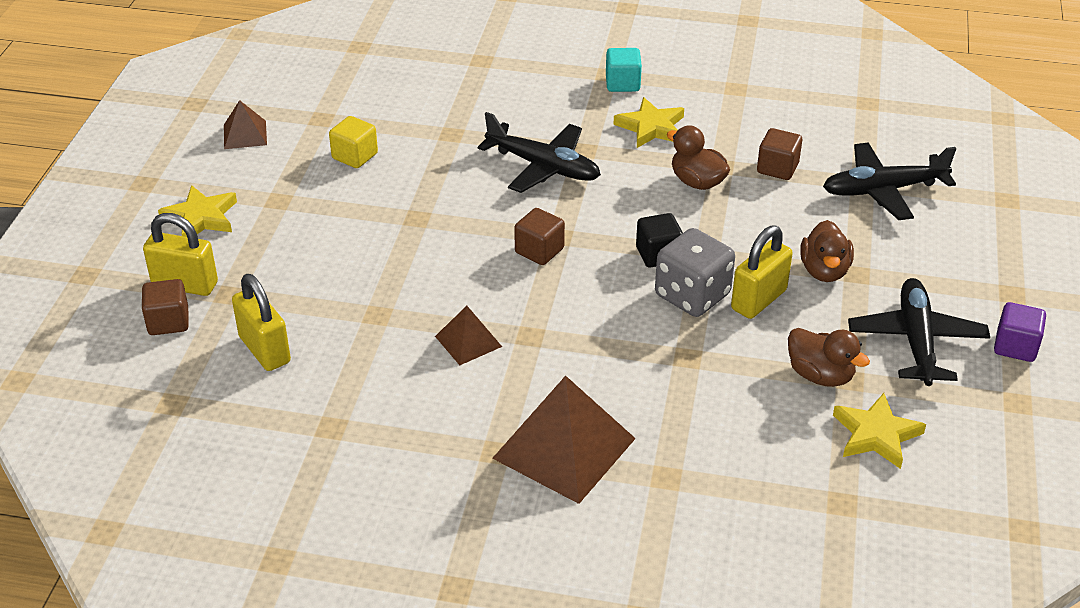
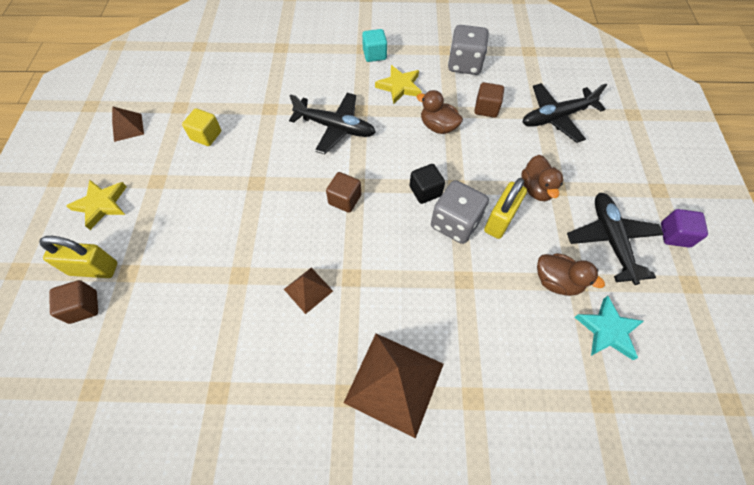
camera: 10 degrees left, 20 degrees up
(265, 350) = (159, 323): yellow padlock -> none
(759, 110) = (464, 64): none -> grey dice
(876, 435) = (607, 330): yellow star -> turquoise star

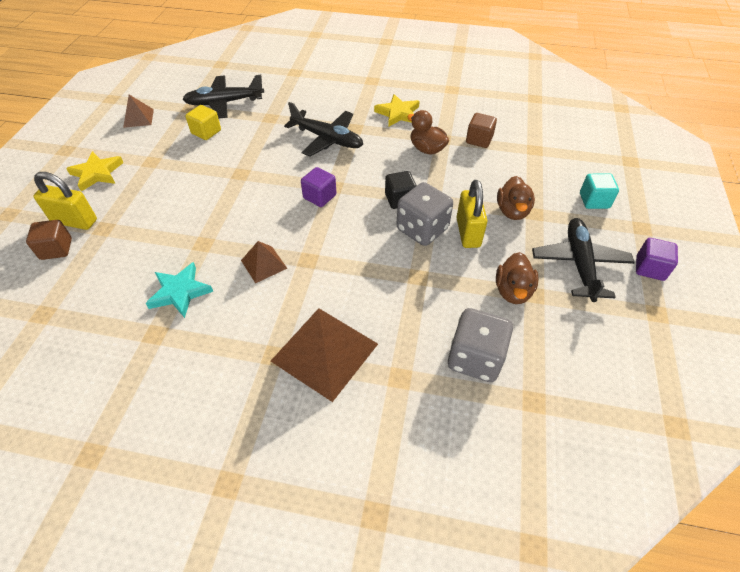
camera: 10 degrees right, 10 degrees down
(345, 199) = (319, 197): brown cube -> purple cube
(374, 54) = (381, 86): turquoise cube -> turquoise cube (594, 201)
(464, 64) = (467, 102): grey dice -> grey dice (475, 358)
(500, 220) = (468, 232): yellow padlock -> yellow padlock turned 45 degrees counterclockwise
(556, 117) = (548, 155): black plane -> black plane (224, 103)
(556, 281) = (513, 291): brown duck -> brown duck turned 60 degrees clockwise
(607, 330) = (556, 340): turquoise star -> turquoise star (180, 292)

